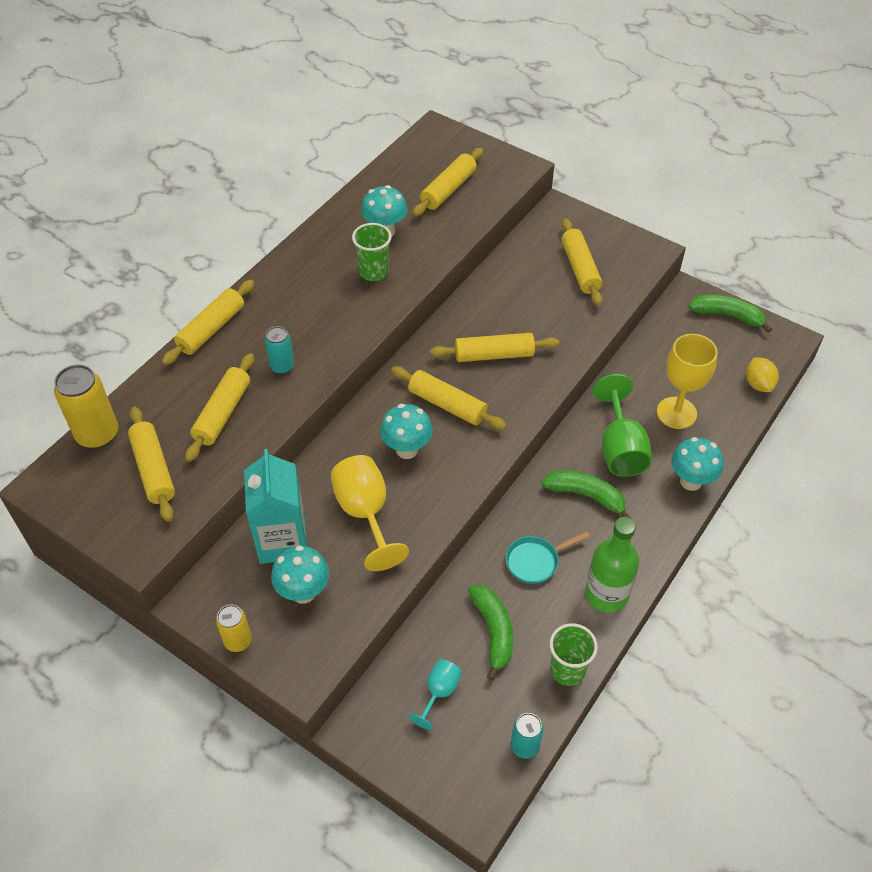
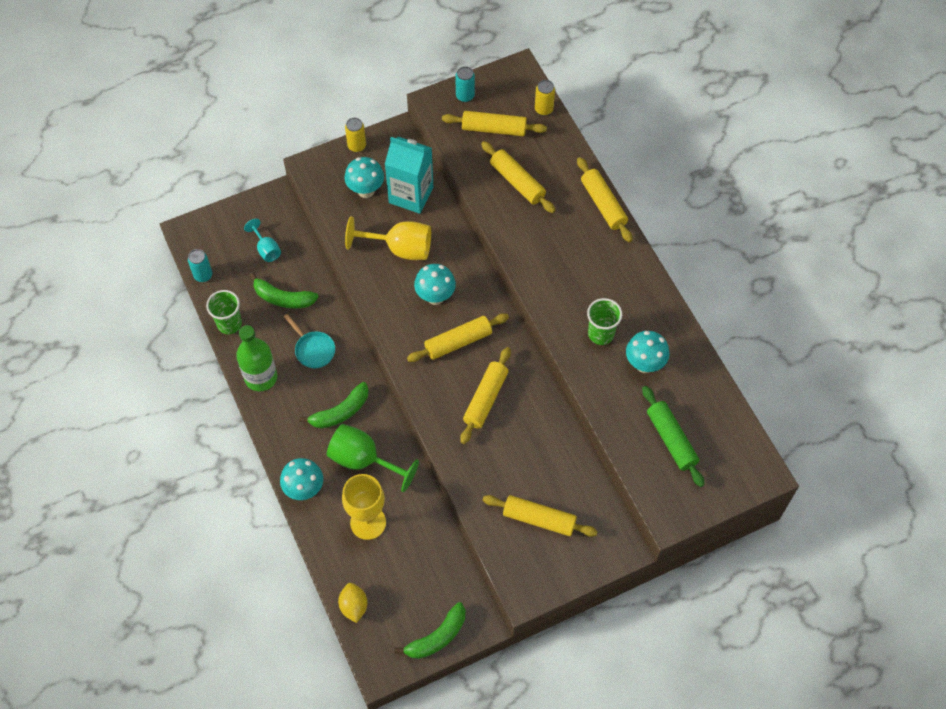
camera: 120 degrees right, 10 degrees up
(97, 434) = (543, 109): yellow can -> yellow can, size x0.59
(282, 366) = (538, 232): turquoise can -> turquoise can (465, 96)
(448, 189) = (671, 439): yellow rolling pin -> green rolling pin
(535, 561) = (313, 350): turquoise pan -> turquoise pan turned 135 degrees clockwise
(758, 384) = (354, 606): yellow lemon -> yellow lemon turned 60 degrees clockwise

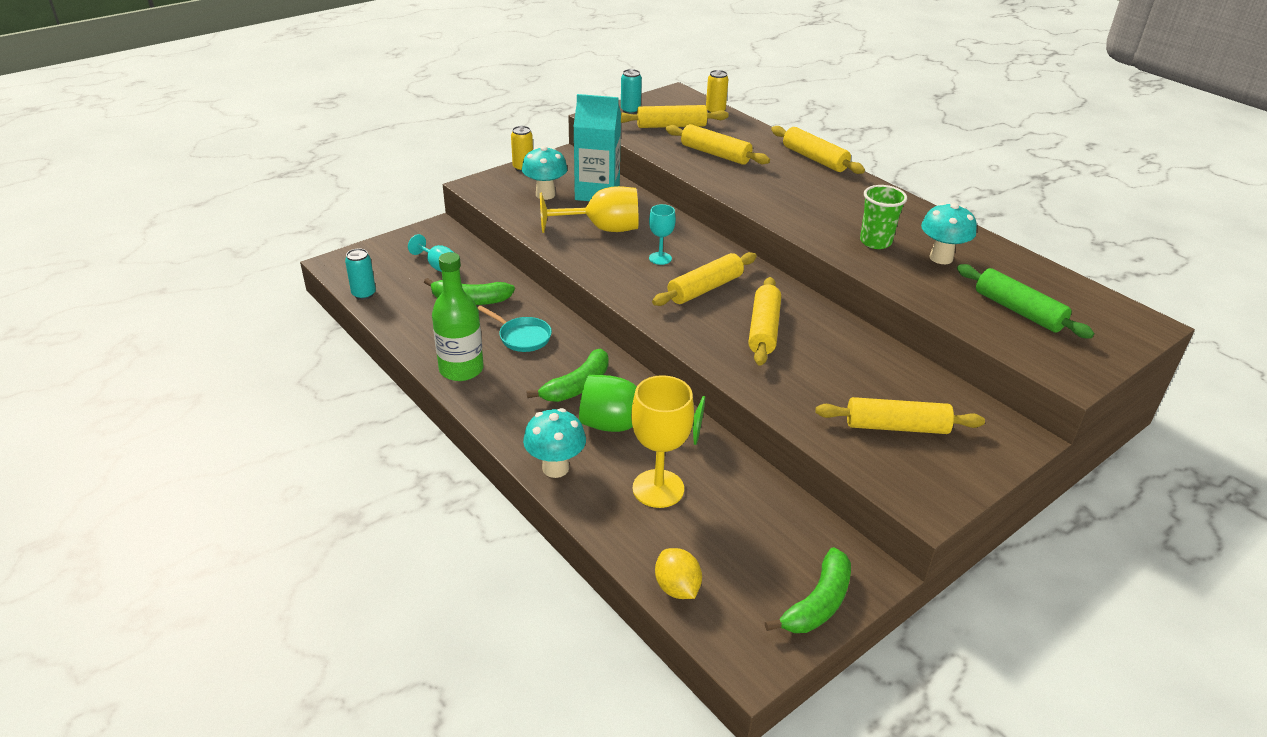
camera: 15 degrees left, 25 degrees down
(229, 324) = (407, 329): green cup -> none
(435, 297) = (660, 258): turquoise mushroom -> turquoise goblet

